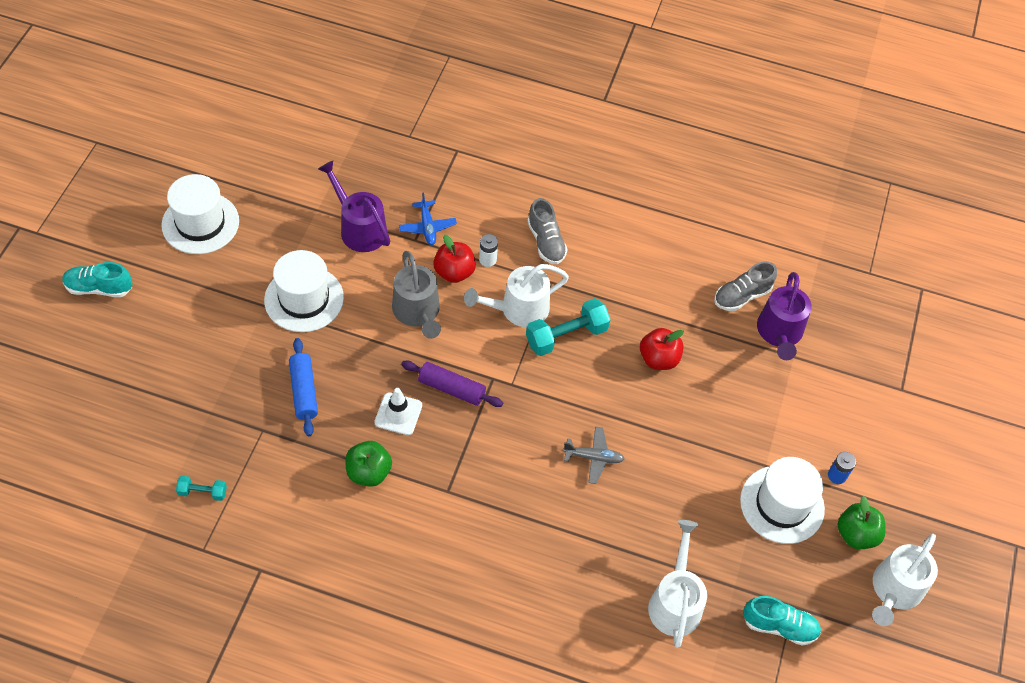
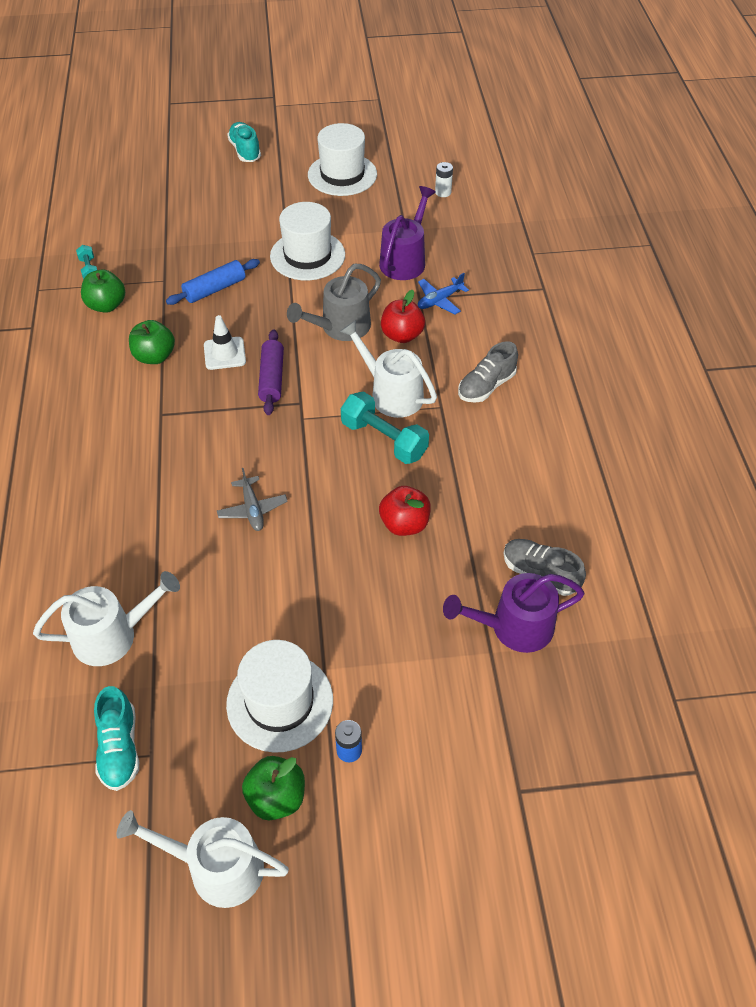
camera: 70 degrees right, 5 degrees down
(269, 492) = (106, 305): none -> green apple
(487, 259) = (433, 352): white battery -> white battery (443, 192)

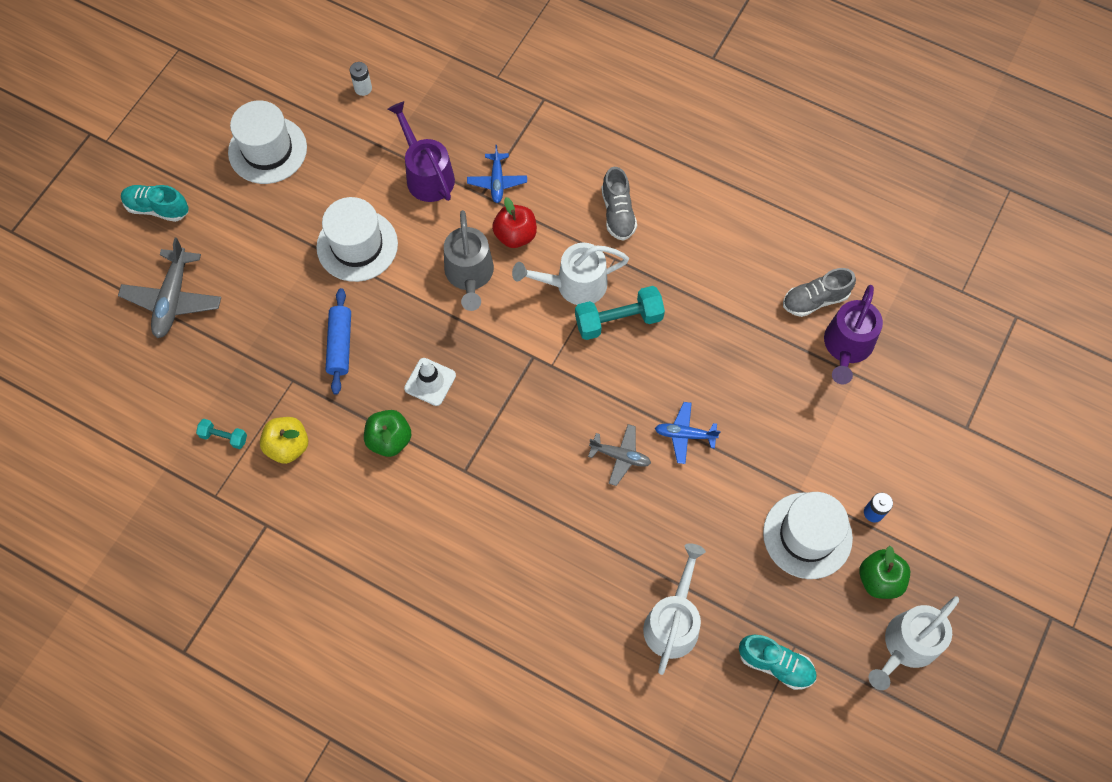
camera: 55 degrees left, 15 degrees up
(106, 305) = (288, 446): green apple -> yellow apple
(180, 192) = (173, 299): none -> grey plane
(272, 378) = (489, 362): purple rolling pin -> none
(311, 545) = (685, 435): none -> blue plane
(404, 524) = (710, 358): red apple -> none

